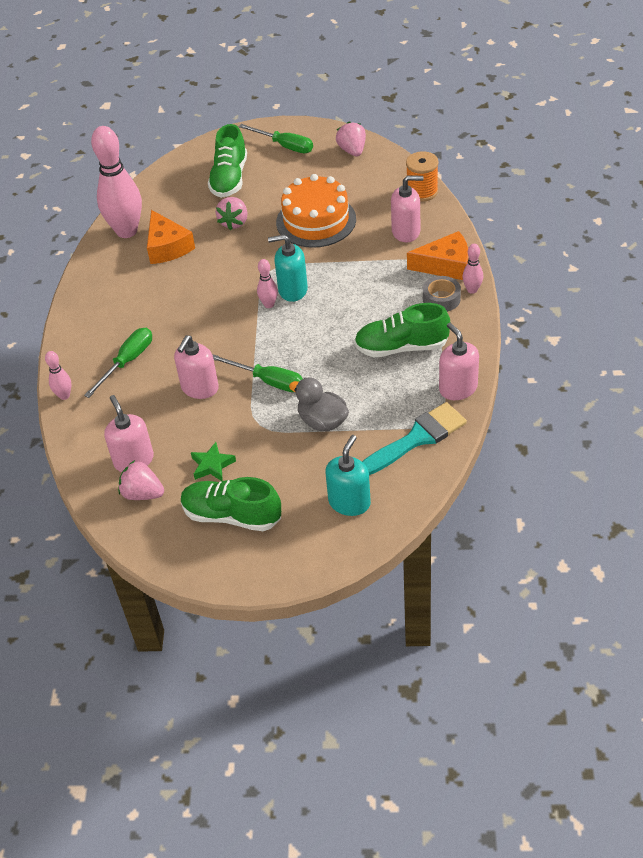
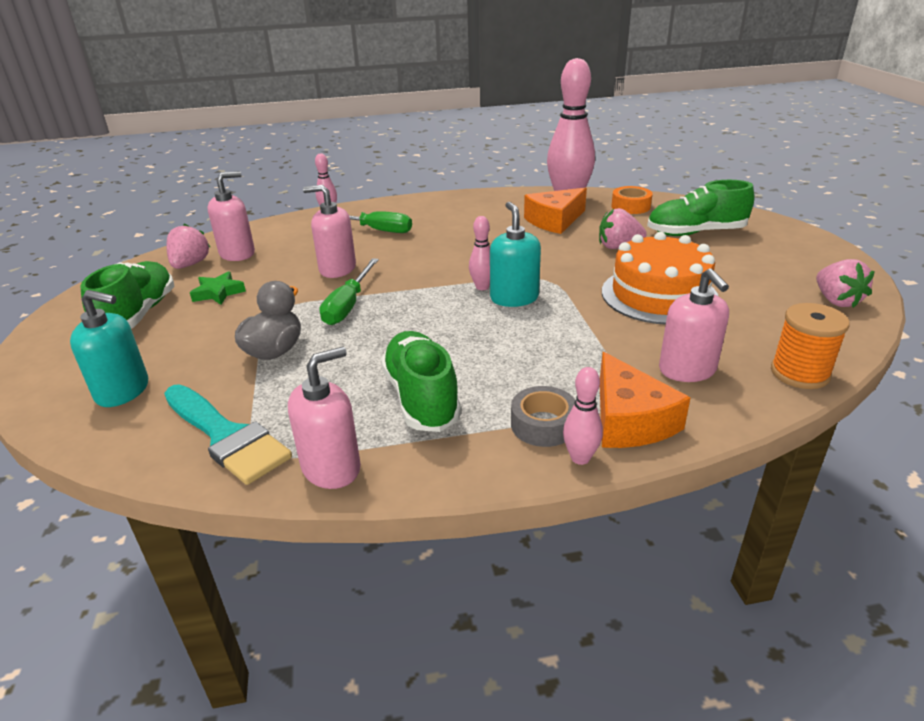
camera: 75 degrees right, 15 degrees down
(161, 198) = (630, 206): none -> orange tape
(284, 146) = (792, 254): green screwdriver -> none
(352, 151) = (836, 301): pink strawberry -> pink strawberry turned 105 degrees clockwise

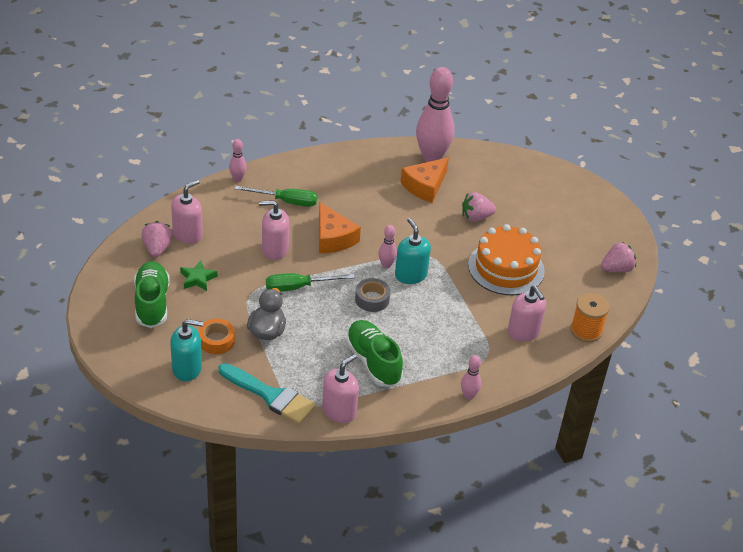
camera: 15 degrees left, 10 degrees up
(348, 305) = (298, 287): green screwdriver -> green screwdriver turned 75 degrees clockwise
(543, 425) = (446, 376): grey tape -> grey tape (372, 299)
(629, 420) = (492, 369): orange cheese -> orange cheese (333, 238)
(630, 206) = (482, 165): orange tape -> orange tape (216, 341)
(695, 233) = (531, 199): green shoe -> none
(836, 301) = (616, 269): pink strawberry -> pink strawberry turned 90 degrees counterclockwise

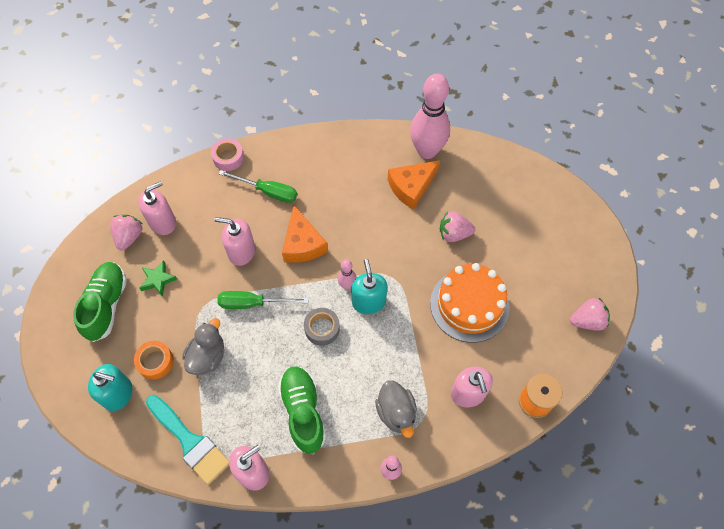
camera: 15 degrees right, 20 degrees up
(237, 178) = (228, 158): pink bowling pin -> pink tape
(461, 353) = (396, 412): none -> grey duck

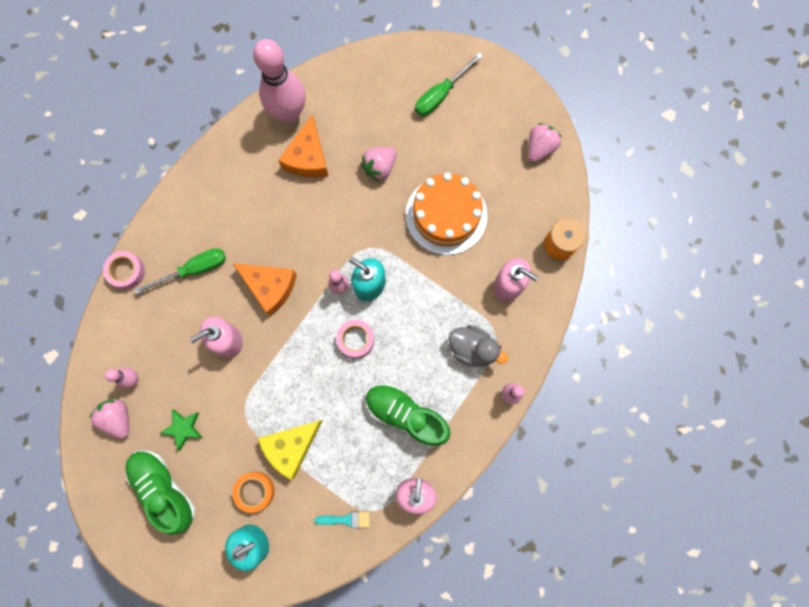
camera: 45 degrees left, 15 degrees up
(163, 222) = (133, 379): pink soap dispenser -> pink bowling pin
(189, 441) = (346, 519): turquoise brush -> turquoise brush, size x0.49
(207, 356) = (291, 447): grey duck -> yellow cheese
(252, 303) = (281, 372): green screwdriver -> green screwdriver (441, 94)
(322, 328) = (356, 340): grey tape -> pink tape

